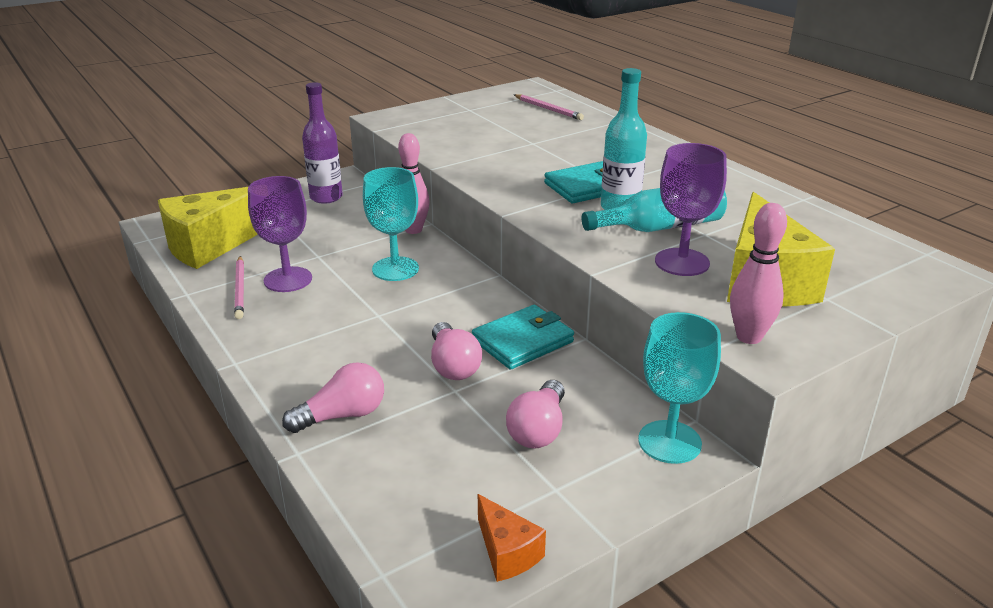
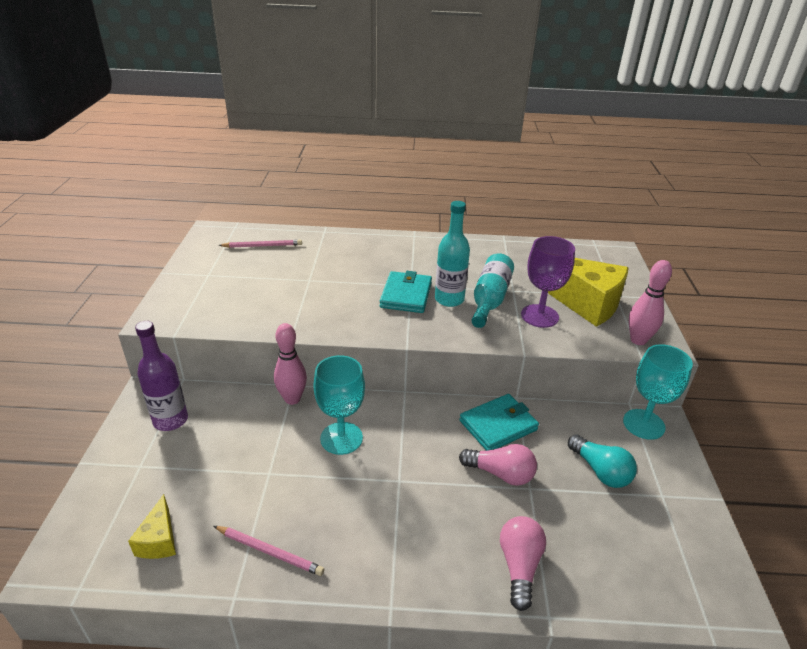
camera: 55 degrees left, 5 degrees up
(211, 245) = (159, 540): yellow cheese -> yellow cheese, size x0.48
(288, 279) = (288, 510): purple goblet -> none
(507, 552) = (711, 549): orange cheese -> none
(523, 341) = (498, 425): turquoise wallet -> turquoise wallet turned 60 degrees clockwise
(538, 430) = (600, 471): pink light bulb -> turquoise light bulb

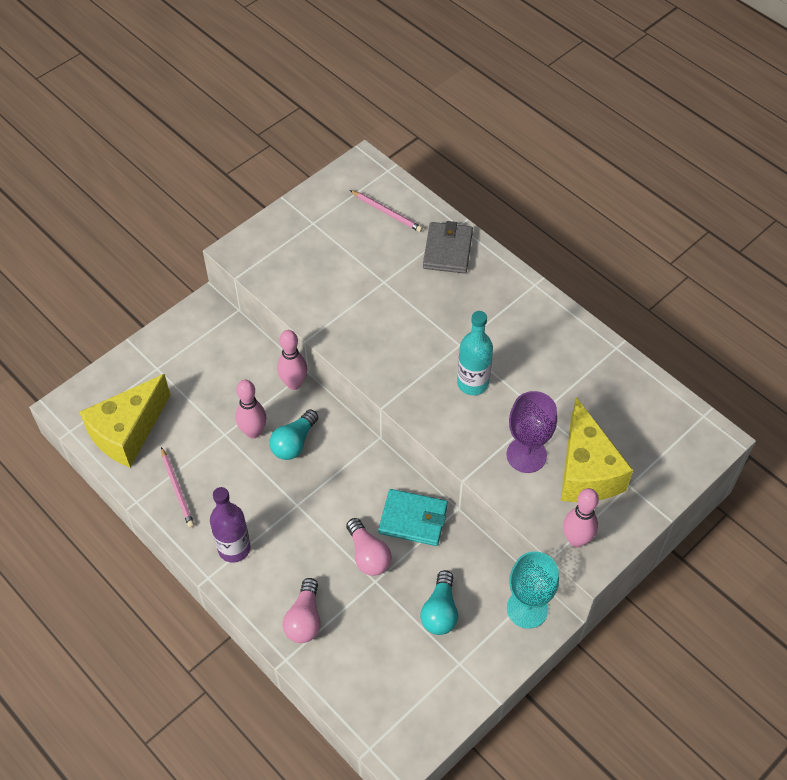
camera: 45 degrees right, 20 degrees up
(159, 540) = (128, 432): yellow cheese -> yellow cheese, size x2.07
(170, 420) = (202, 343): purple bottle -> purple bottle (234, 548)
(295, 454) = (253, 432): none -> pink bowling pin
(334, 245) = (447, 250): none -> grey wallet
(341, 438) = (294, 443): turquoise goblet -> turquoise light bulb
(406, 295) = (442, 353): turquoise wallet -> none
(489, 299) = (507, 407): turquoise bottle -> none
(519, 566) = (304, 619): pink light bulb -> pink light bulb turned 135 degrees clockwise

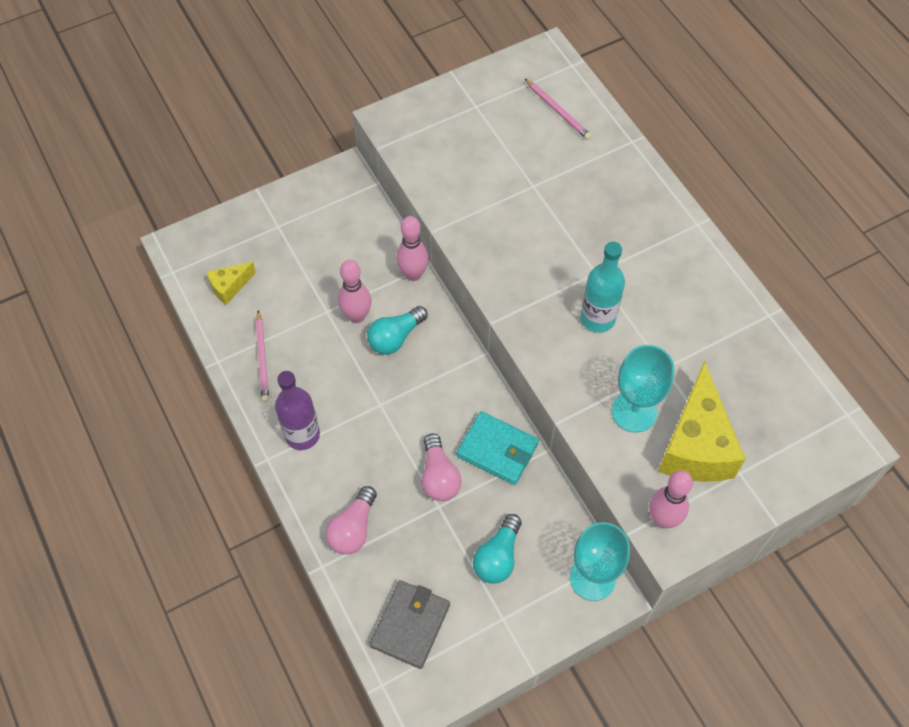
camera: 15 degrees right, 5 degrees up
(128, 432) = (230, 287): yellow cheese -> yellow cheese, size x0.48
(447, 250) = (612, 166): grey wallet -> grey wallet (410, 625)
(526, 455) = (634, 411): purple goblet -> turquoise goblet

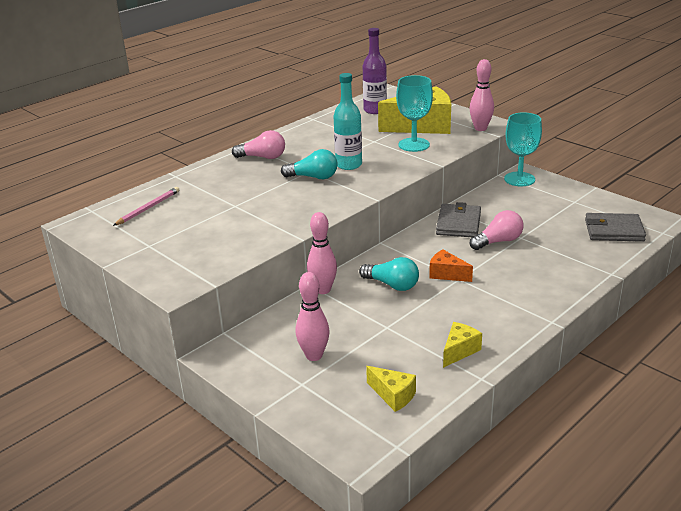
camera: 105 degrees left, 30 degrees down
(262, 358) = (459, 351): pink pencil -> yellow cheese
(302, 435) = (515, 309): purple bottle -> purple bottle (375, 110)
(353, 529) = (570, 267): pink light bulb -> pink light bulb (263, 157)
(357, 316) = (382, 309): pink bowling pin -> pink bowling pin (314, 355)
(393, 395) = (446, 274): none -> orange cheese
(497, 450) = (458, 224): turquoise wallet -> grey wallet
(498, 557) = (536, 210): turquoise light bulb -> turquoise light bulb (313, 177)

